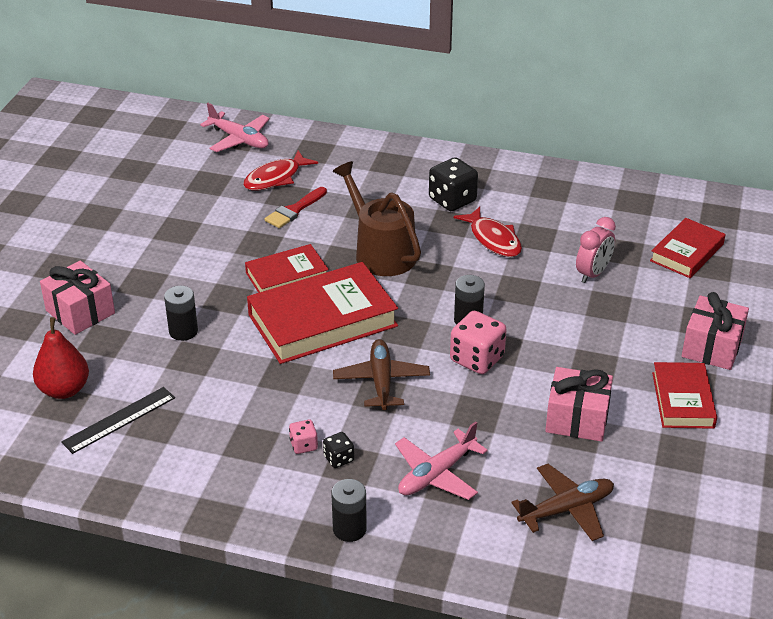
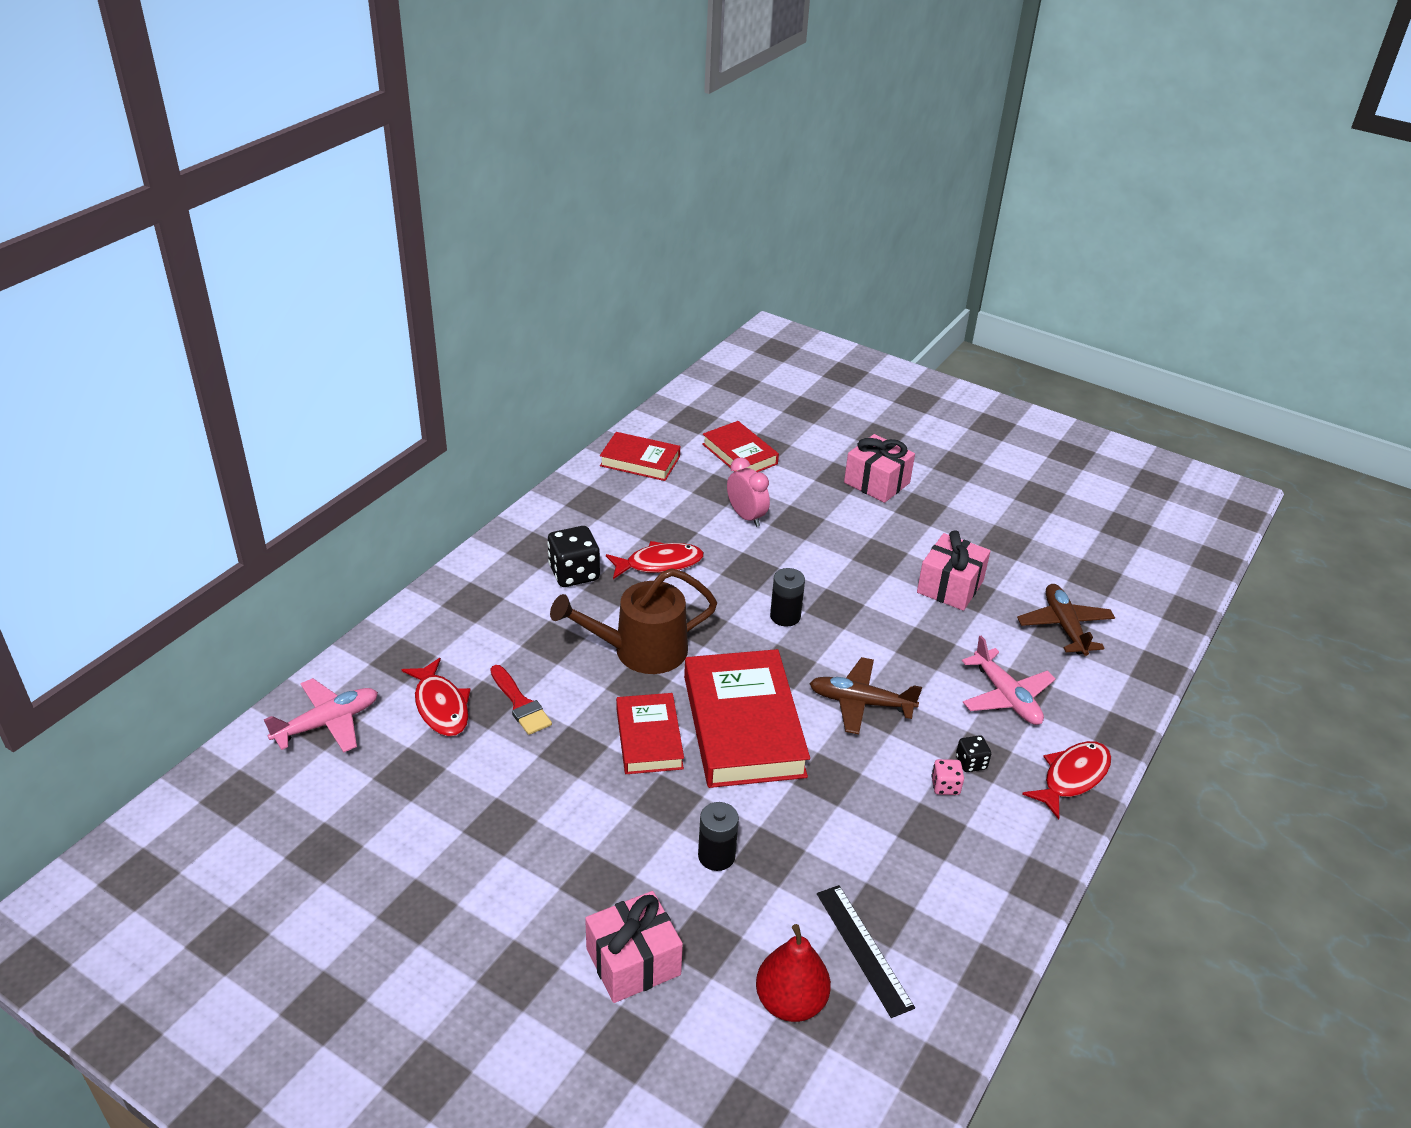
camera: 75 degrees left, 0 degrees up
(349, 529) = (1072, 777): black battery -> red fish
(477, 359) = (847, 626): pink dice -> none
(683, 400) = (940, 520): red book -> red book (640, 461)

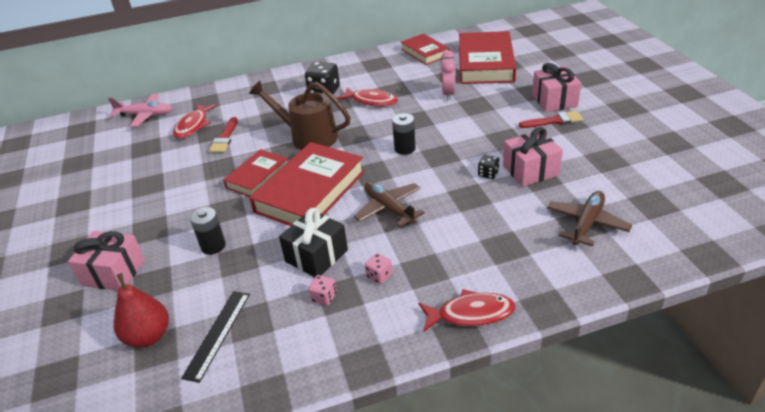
camera: 45 degrees right, 0 degrees up
(739, 454) = (485, 63): red book -> red book, size x1.72
(853, 800) = (316, 256): none -> black gift
(906, 511) = (554, 121): none -> red brush
(920, 842) = (324, 297): none -> pink dice
(971, 763) = (413, 271): black dice -> black dice (488, 174)
(1006, 697) = (487, 246): pink plane -> none

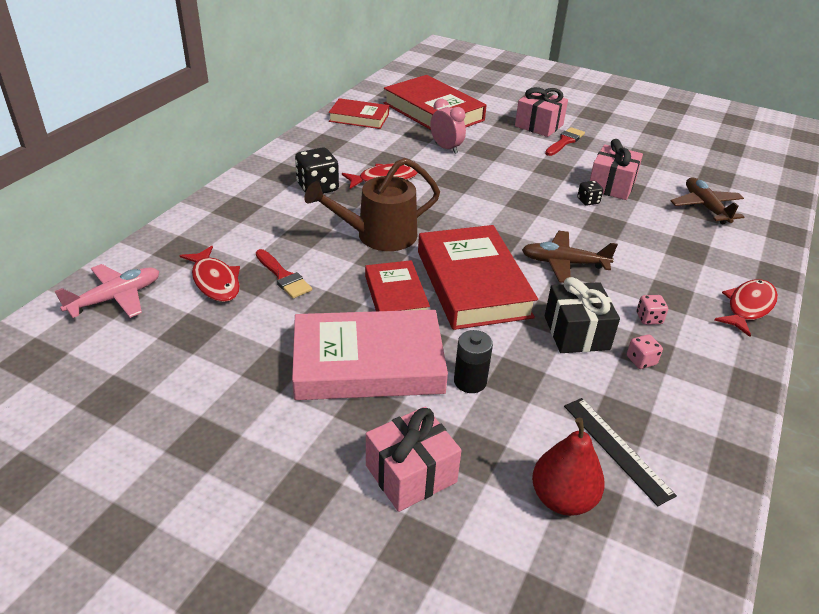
camera: 50 degrees left, 0 degrees up
(186, 206) = (368, 363): none -> pink book
(405, 149) = (490, 209): black battery -> none

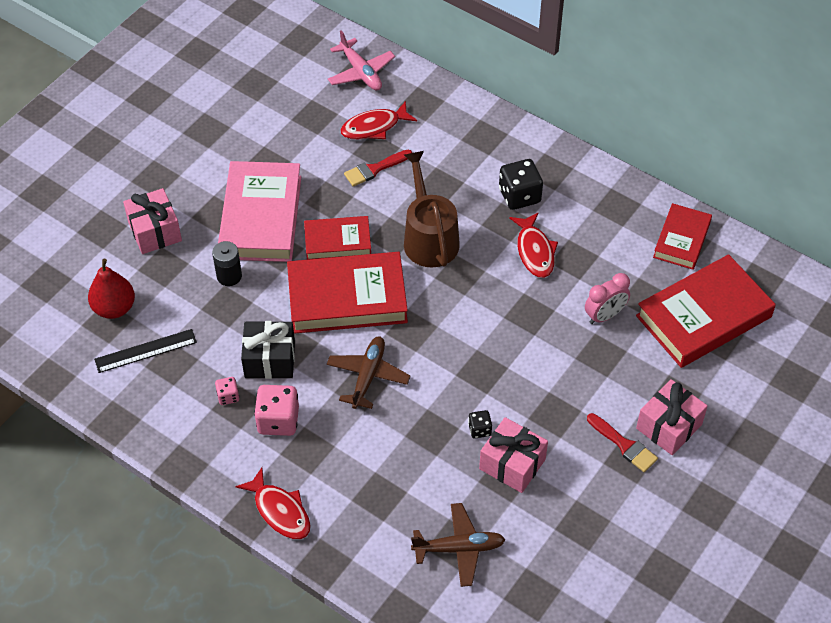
camera: 100 degrees right, 15 degrees up
(649, 318) = (278, 420): pink dice -> pink dice, size x1.90

